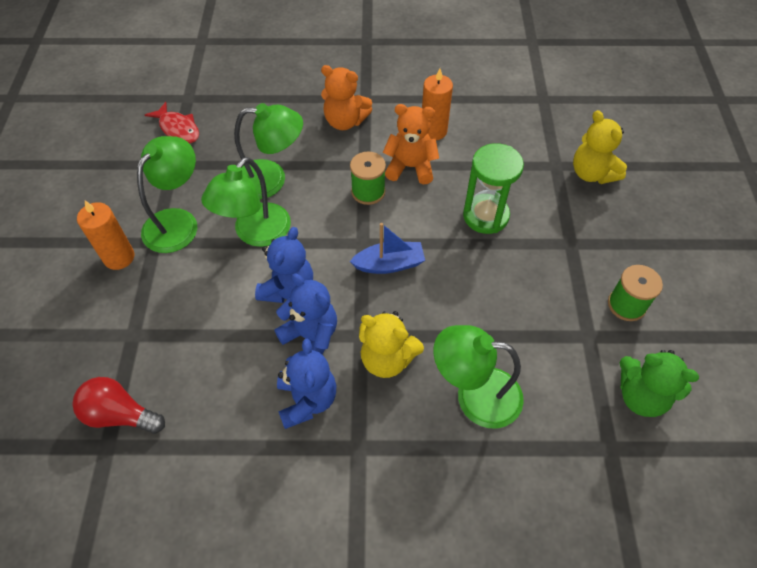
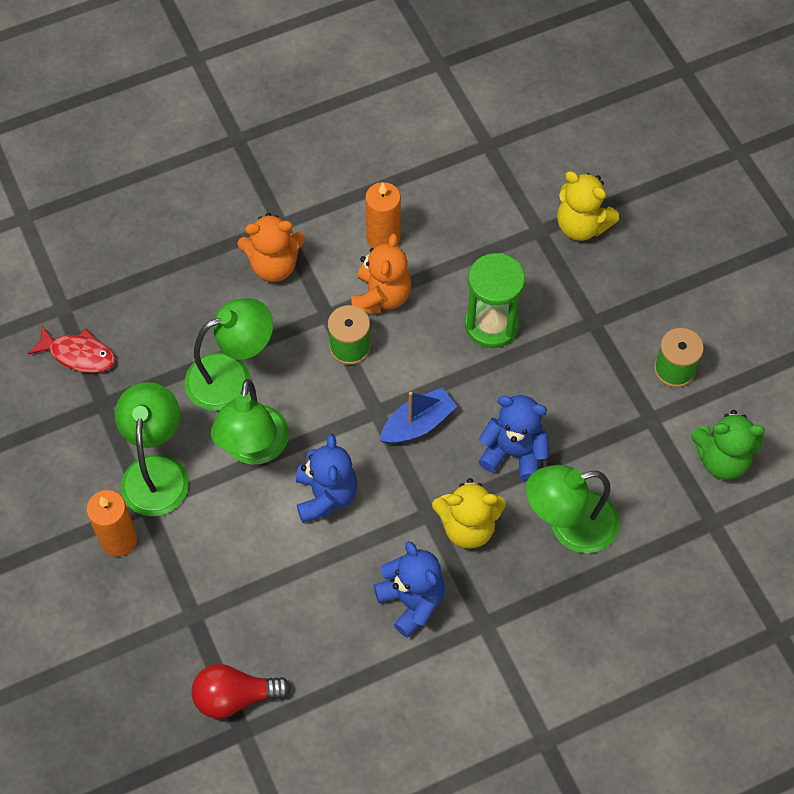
camera: 25 degrees left, 5 degrees up
(311, 337) = (379, 537): blue teddy bear -> blue teddy bear (513, 453)
(410, 167) = (381, 297): orange teddy bear -> orange teddy bear turned 120 degrees clockwise

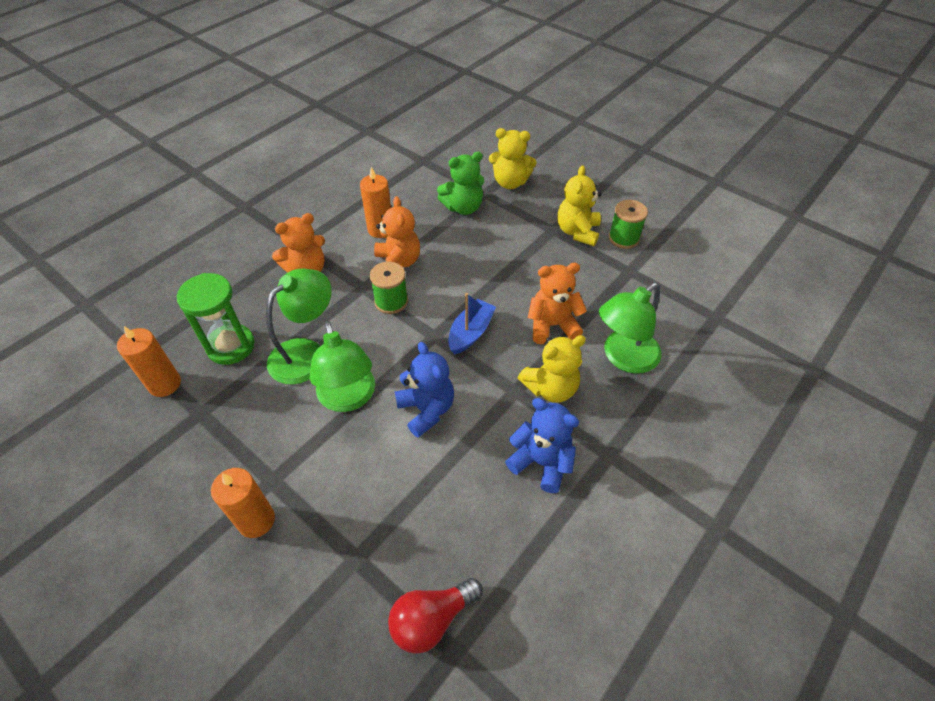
camera: 25 degrees left, 10 degrees down
(78, 355) = (165, 384): red fish -> orange candle
(156, 471) = (270, 448): green lamp -> none
(491, 325) = (486, 254): green hourglass -> green hourglass (231, 346)
(513, 453) = (552, 325): blue teddy bear -> orange teddy bear
(622, 337) = (577, 232): none -> yellow teddy bear
(721, 459) = (692, 278): green teddy bear -> green teddy bear (463, 207)

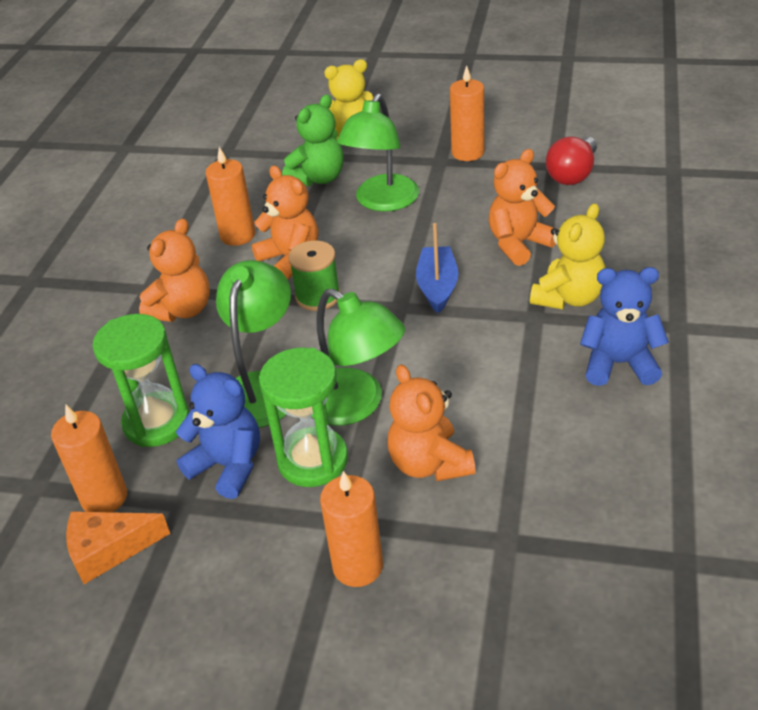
camera: 25 degrees left, 10 degrees down
(140, 422) = (109, 550): none -> orange cheese
(292, 425) = (313, 460): none -> green hourglass
(357, 469) = (429, 463): none -> orange teddy bear
(426, 410) = (455, 375): blue teddy bear -> blue teddy bear (228, 466)
(432, 619) = (636, 548): red light bulb -> red light bulb (572, 174)
(577, 232) = (467, 153): yellow teddy bear -> orange candle
(623, 238) = (521, 140): green spool -> none
(623, 358) = (616, 241): green lamp -> green lamp (382, 202)

